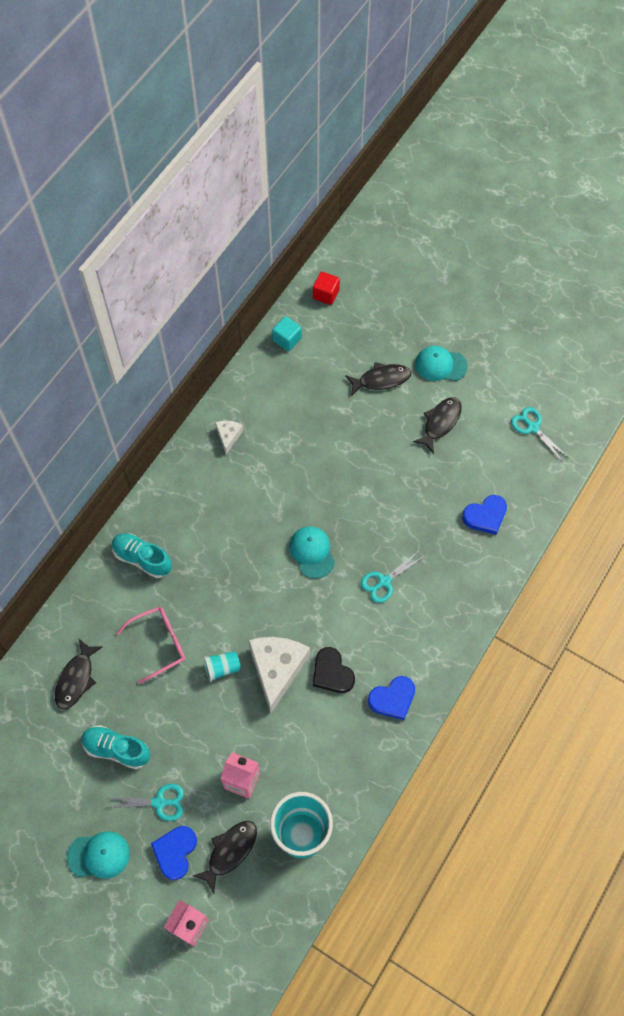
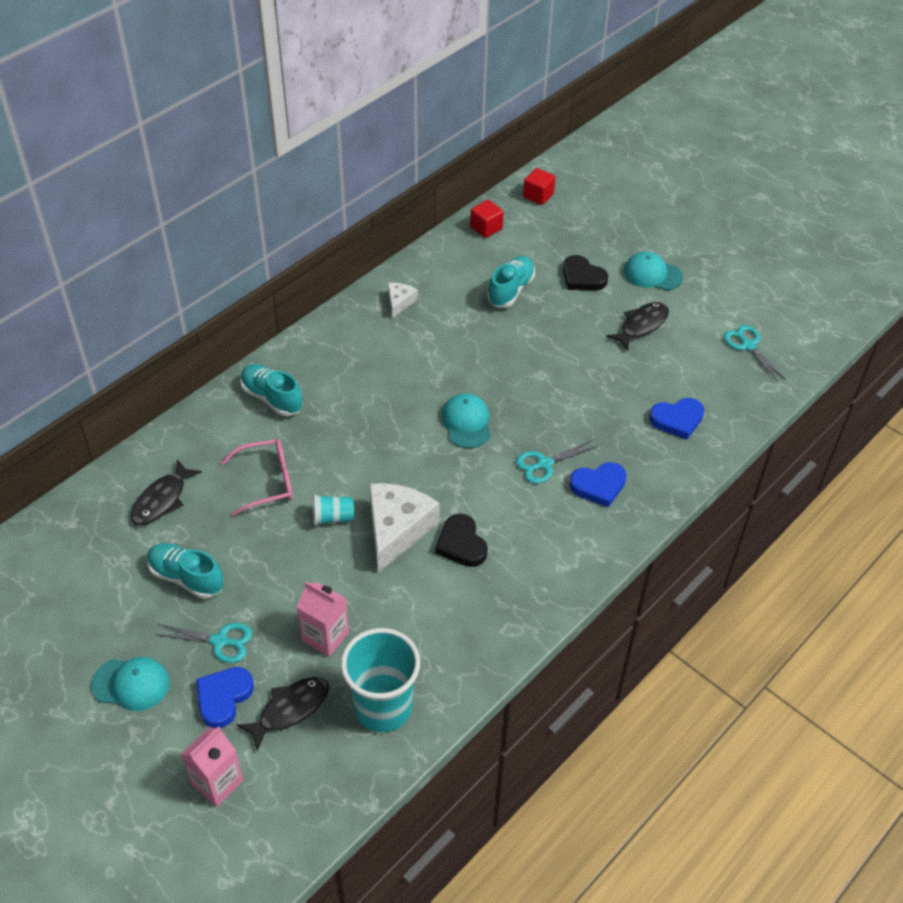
camera: 10 degrees right, 15 degrees down
(287, 339) = (486, 228): turquoise cube -> red cube
(322, 405) = (511, 290): none -> turquoise shoe
(381, 379) = (582, 277): black fish -> black heart
(392, 699) = (528, 583): blue heart -> blue heart (598, 486)

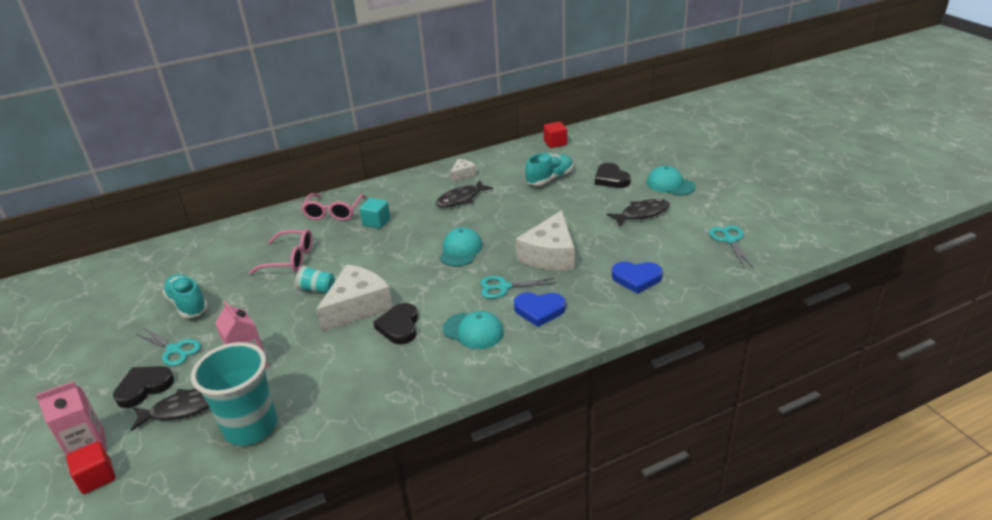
camera: 25 degrees right, 15 degrees down
(131, 684) = (93, 362): turquoise cap -> turquoise cap (473, 331)
(162, 499) = (213, 256): black fish -> black fish (461, 199)
(223, 697) = (144, 388): blue heart -> black heart
(272, 398) = (333, 213): turquoise shoe -> pink glasses
(338, 401) = (376, 222): none -> turquoise cube
(538, 196) = (606, 131): red cube -> red cube (97, 477)
(571, 407) = (550, 255): none -> white cheese

